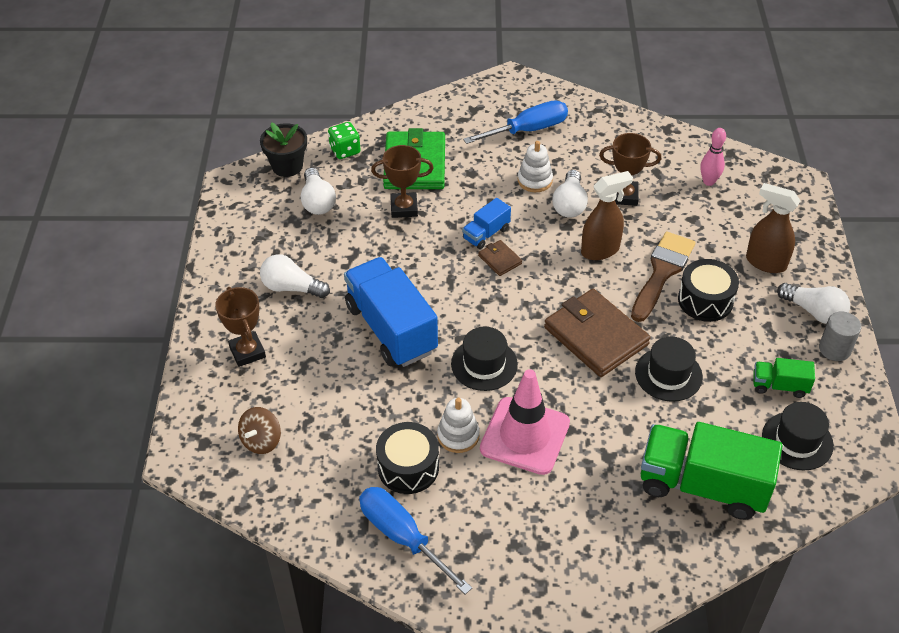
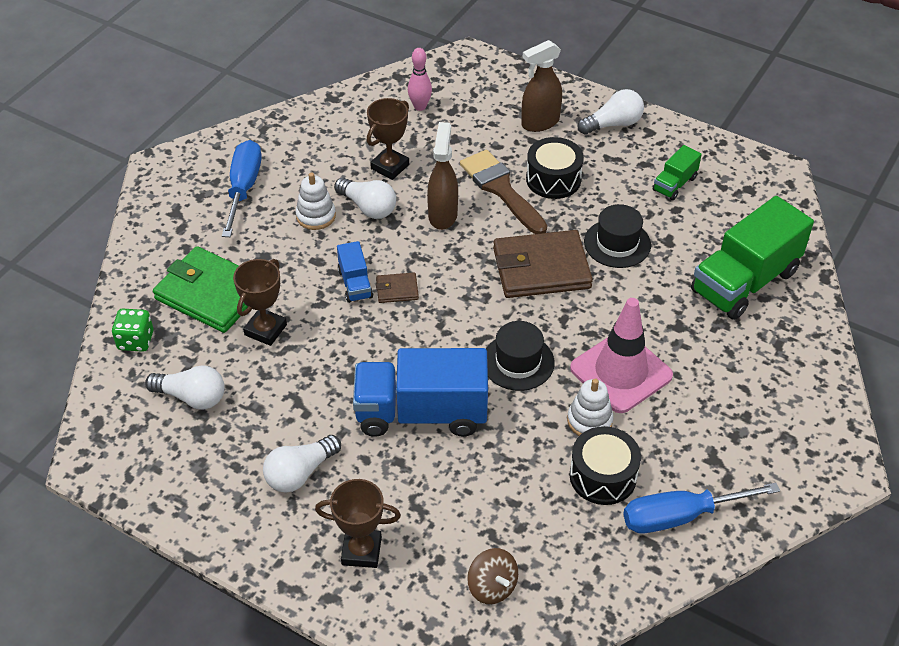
camera: 60 degrees left, 0 degrees up
(287, 166) = (112, 401): black flower pot -> none
(797, 441) = (735, 203): black hat -> none
(834, 349) = (659, 133): grey cylinder -> none

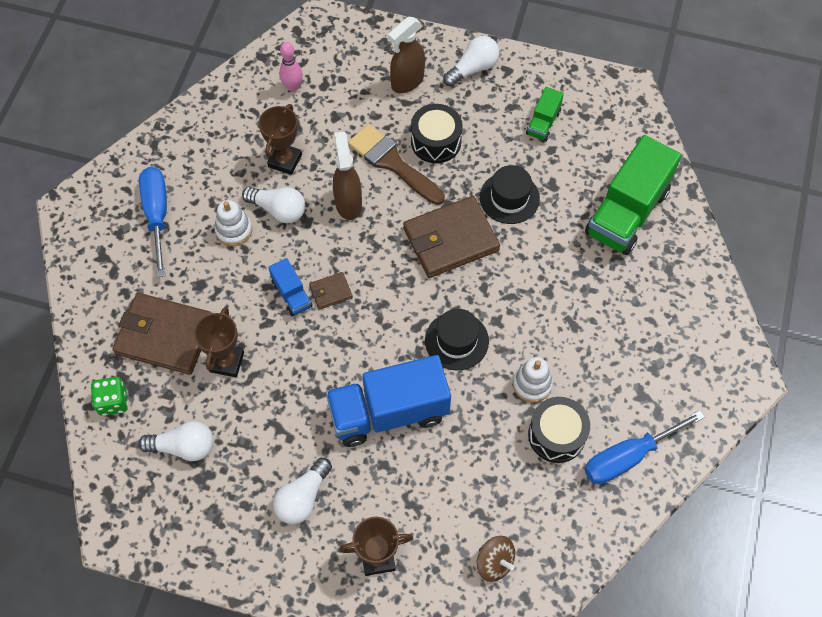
camera: 15 degrees left, 15 degrees up
(211, 293) = (165, 336): green wallet -> brown wallet
(621, 372) = (546, 329): pink traffic cone -> none

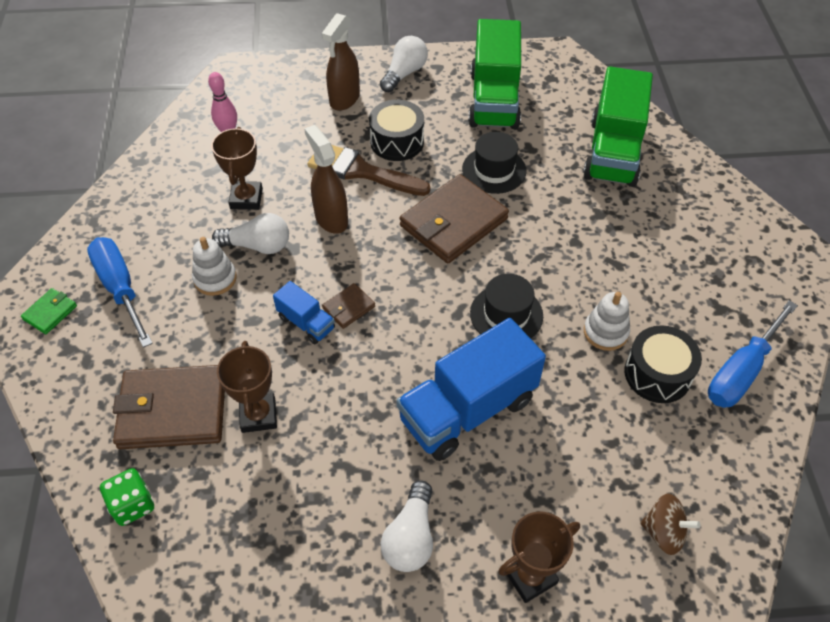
camera: 20 degrees left, 10 degrees down
(97, 220) = (50, 312): none -> green wallet
(183, 447) = (241, 528): white light bulb -> none
(543, 123) = (494, 100): green truck -> green truck, size x2.11

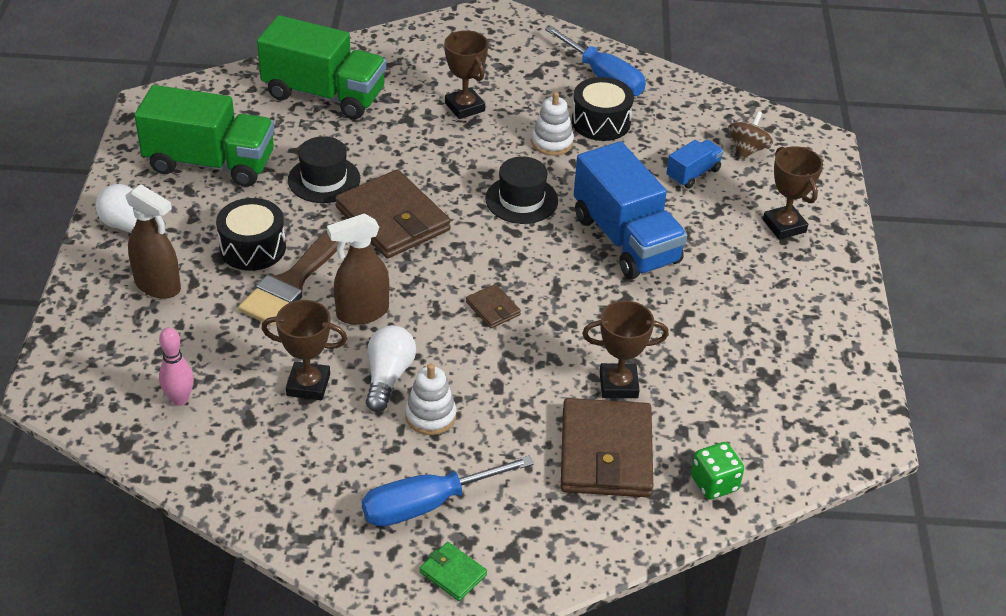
camera: 85 degrees left, 10 degrees down
(306, 323) = (508, 342): blue truck -> blue truck (693, 174)
(410, 537) = (750, 290): white light bulb -> none
(636, 254) = (464, 107): none -> brown trophy

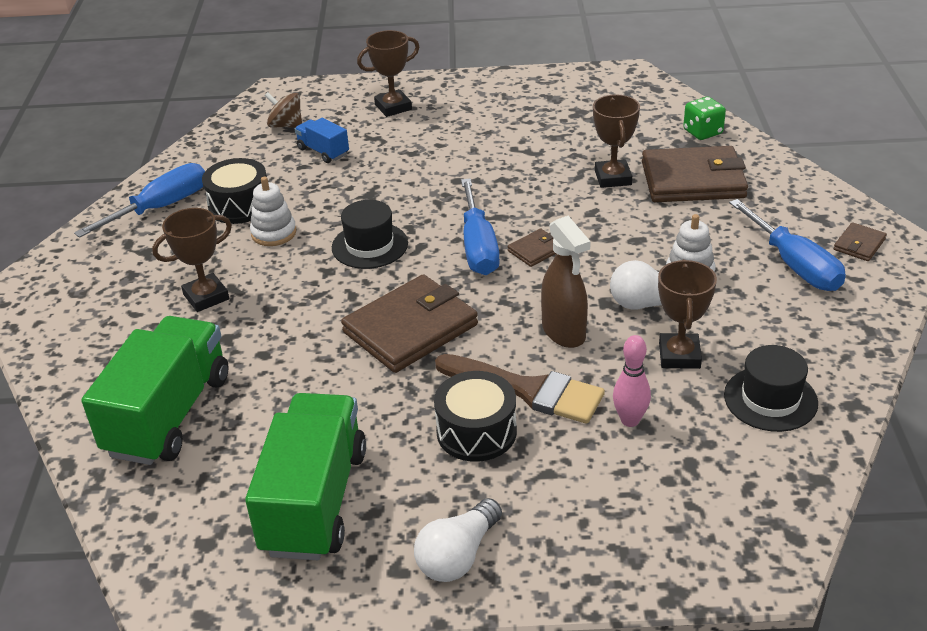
camera: 90 degrees left, 5 degrees down
(158, 286) = (561, 505): brown spray bottle -> none
(180, 399) = (736, 448): pink bowling pin -> pink bowling pin (630, 420)
(324, 179) = (344, 391): black hat -> black hat (770, 399)
(453, 573) = (859, 244): green wallet -> brown wallet
(506, 269) = (478, 246): none -> blue screwdriver
(625, 239) = (423, 183): blue truck -> none

